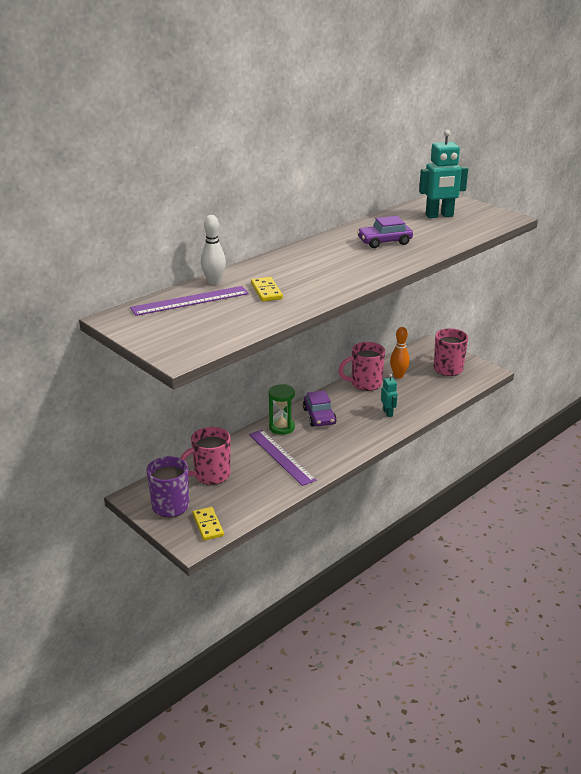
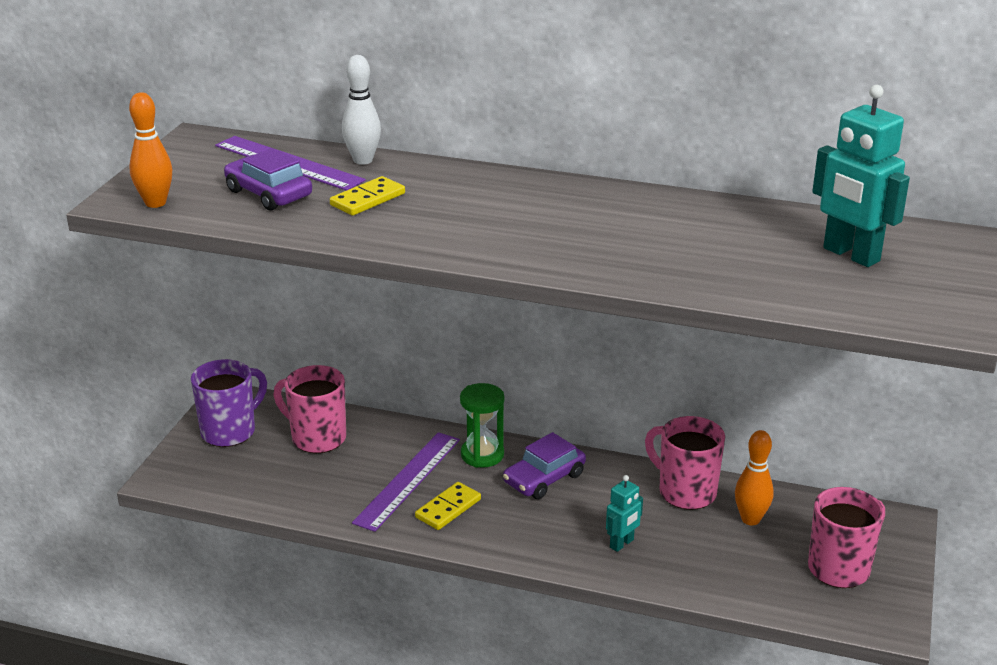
camera: 60 degrees right, 0 degrees up
(195, 347) = (155, 203): none -> orange bowling pin
(208, 525) = (208, 476): yellow domino -> yellow domino (448, 508)
(384, 242) = (660, 236): purple car -> purple car (269, 194)

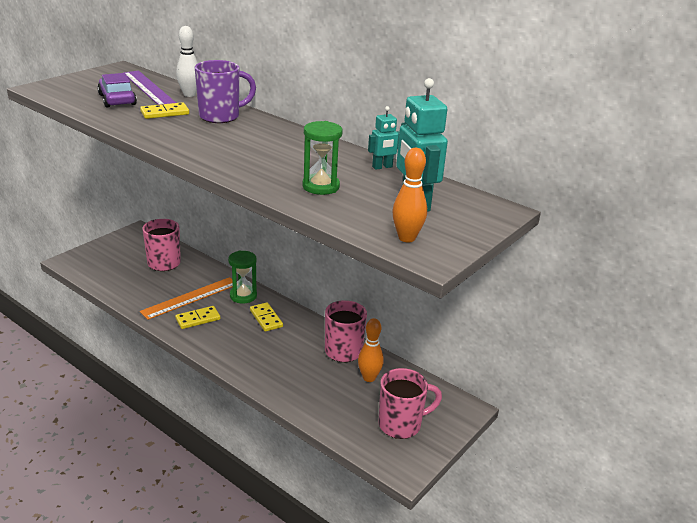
camera: 20 degrees right, 0 degrees up
(155, 203) = (55, 92): orange bowling pin -> orange bowling pin (406, 238)
(230, 431) = (122, 247): purple mug -> purple mug (221, 116)
(408, 480) = (190, 298): purple ruler -> orange ruler
(544, 478) = (266, 318): purple car -> yellow domino
(622, 544) = (278, 368): turquoise robot -> turquoise robot (382, 167)
(714, 261) = (321, 186): none -> green hourglass

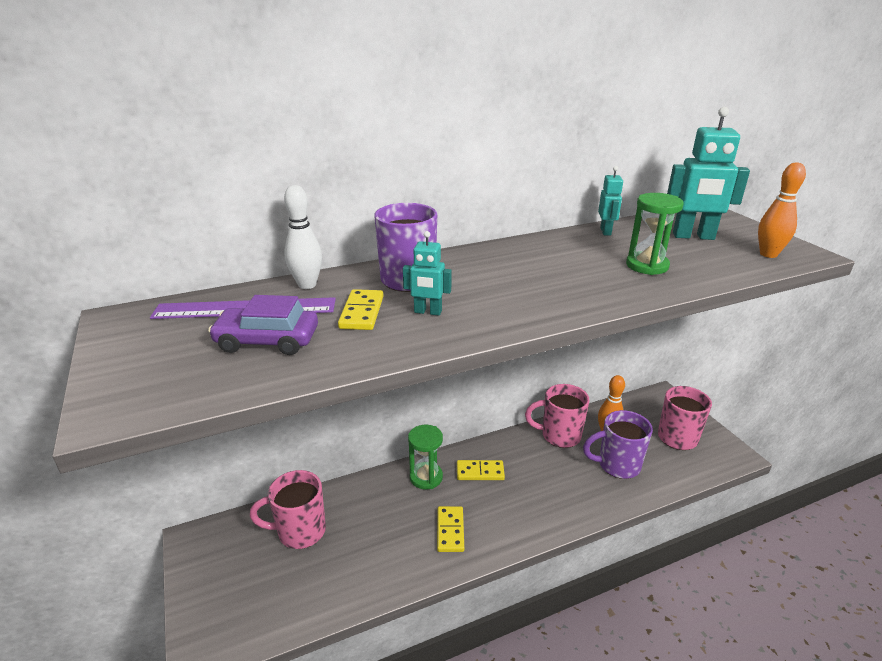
camera: 60 degrees left, 0 degrees up
(178, 128) = (427, 312): none -> turquoise robot
(190, 298) = (400, 525): orange ruler -> none
(327, 390) = (617, 465): none -> purple mug

